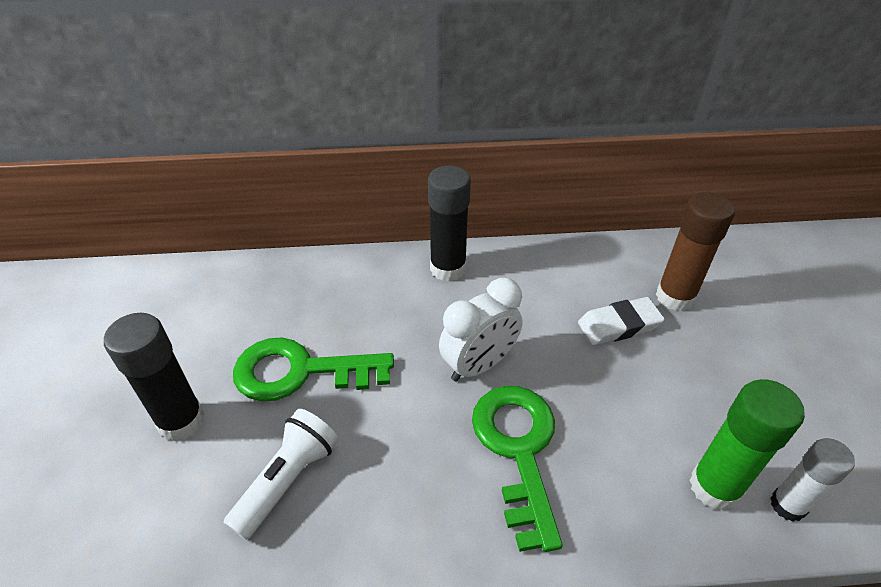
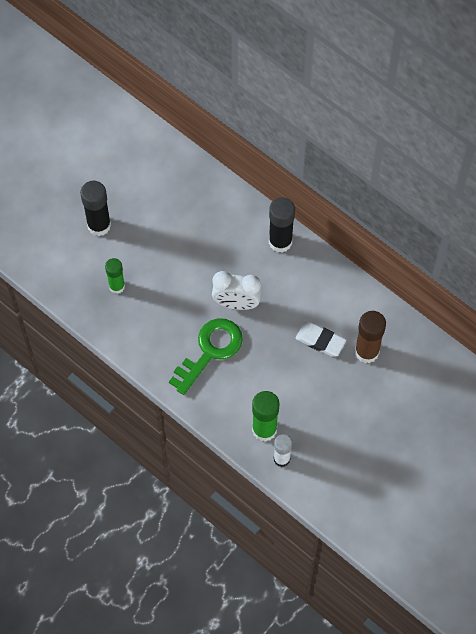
camera: 45 degrees right, 20 degrees up
(288, 480) = (117, 286): white flashlight -> green glue stick
(300, 371) = (162, 241): green key -> none

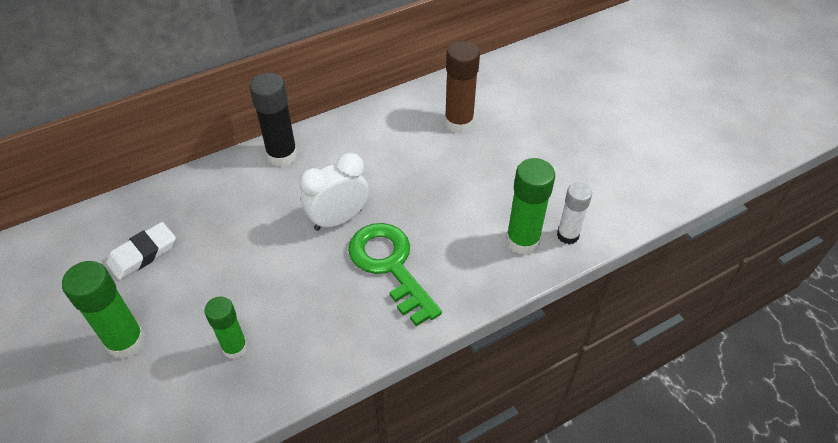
camera: 70 degrees left, 15 degrees down
(99, 225) = (126, 342): black glue stick -> green glue stick
(236, 303) = (338, 219): white clock -> white clock turned 150 degrees counterclockwise
(320, 340) = (427, 156): white eraser -> white eraser (143, 254)

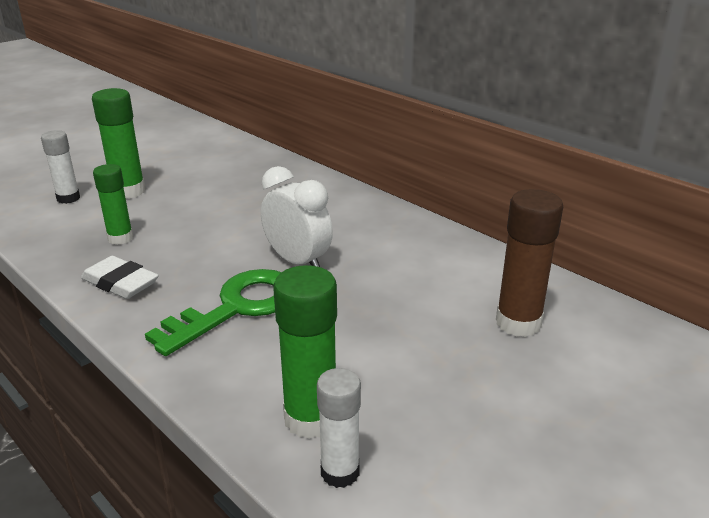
camera: 75 degrees right, 20 degrees down
(109, 403) = (68, 198): none -> white glue stick
(143, 254) = (223, 177): white eraser -> white eraser (120, 283)
(282, 155) = (376, 213): black glue stick -> none

